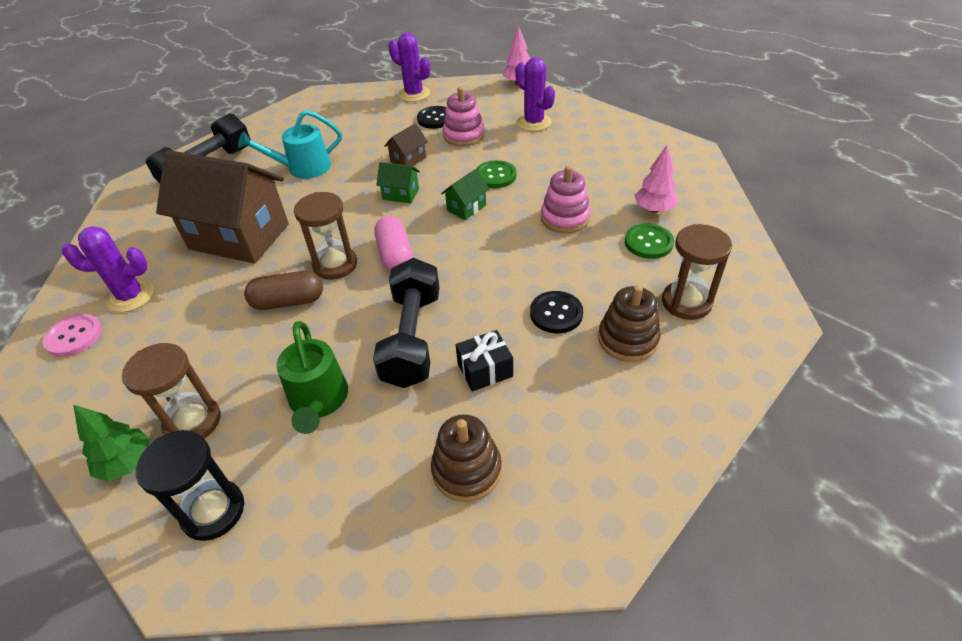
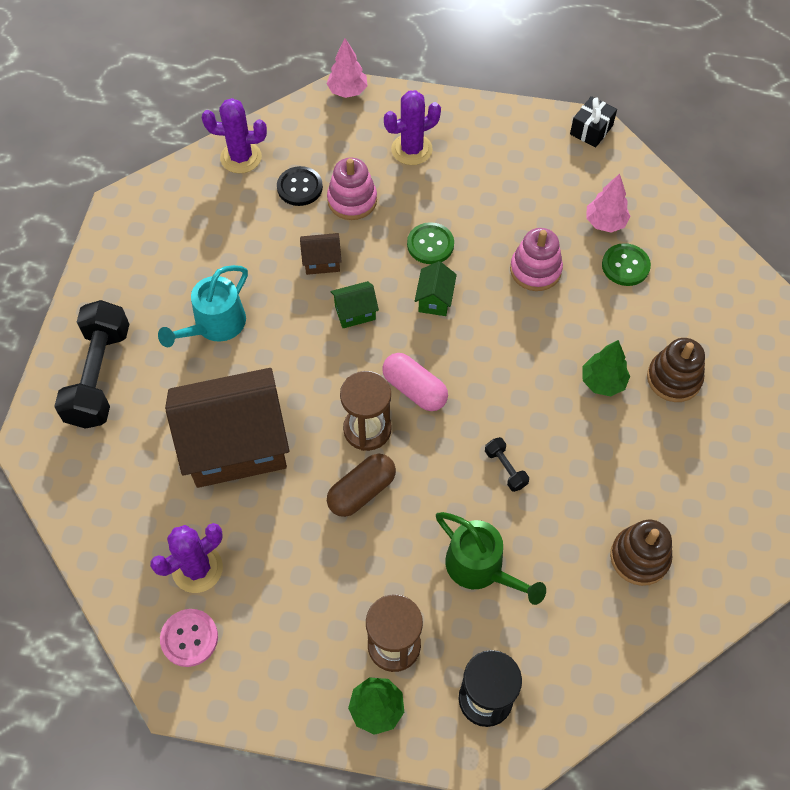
camera: 35 degrees left, 15 degrees up
(408, 160) = (322, 262): brown house -> brown house turned 75 degrees clockwise
(412, 338) = (505, 468): black dumbbell -> black dumbbell, size x0.42
(485, 370) = (587, 466): black gift -> black gift (591, 130)
(534, 122) = (411, 149): purple cactus -> purple cactus turned 45 degrees counterclockwise
(556, 313) = (602, 382): black button -> green tree
(686, 302) = (694, 318): brown hourglass -> none

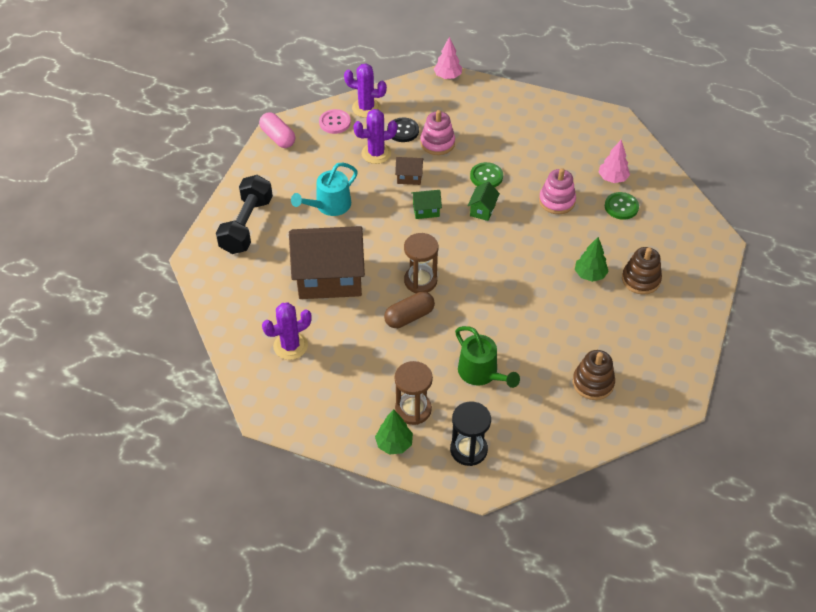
camera: 10 degrees right, 10 degrees down
(189, 638) = (277, 385): pink button -> pink button (335, 122)
(411, 149) = (485, 117): purple cactus -> purple cactus (376, 153)
(414, 389) = (457, 261): pink capsule -> pink capsule (278, 137)
(505, 468) = (511, 317): black dumbbell -> none
(591, 130) = (615, 120): black gift -> none

